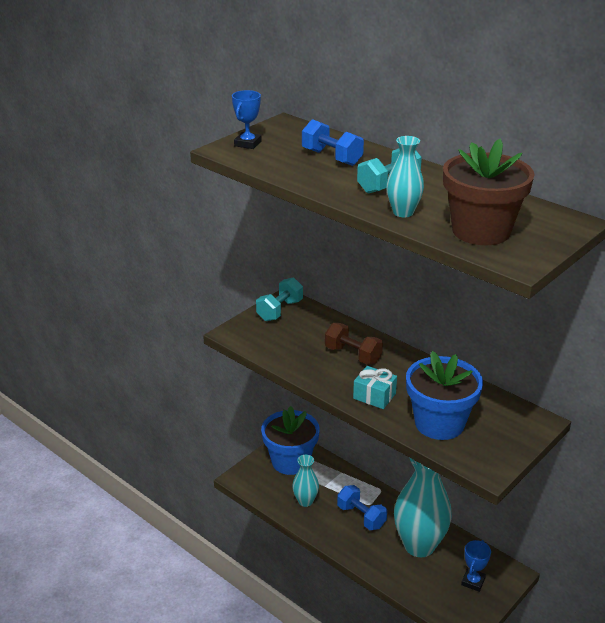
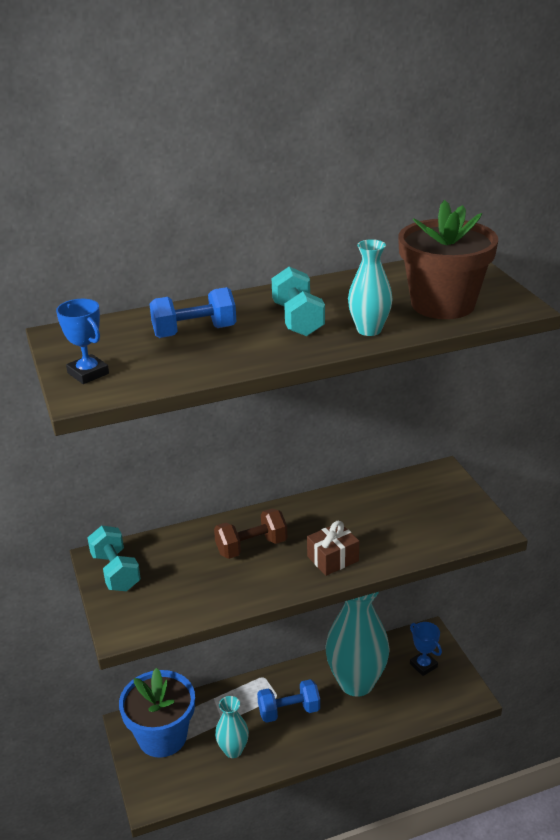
camera: 60 degrees left, 0 degrees up
(374, 396) = (332, 558): turquoise gift -> brown gift
(439, 423) = (406, 532): blue flower pot -> none

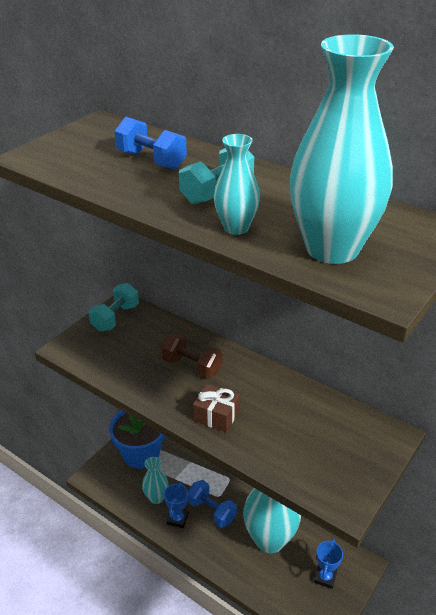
camera: 55 degrees right, 5 degrees up
(88, 373) = (56, 148): blue trophy -> blue trophy (177, 519)
(442, 304) = (332, 249): brown flower pot -> turquoise vase

